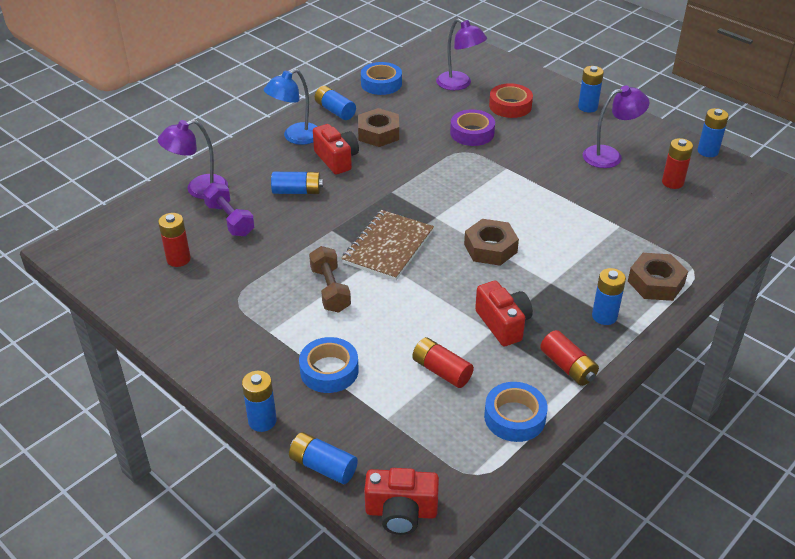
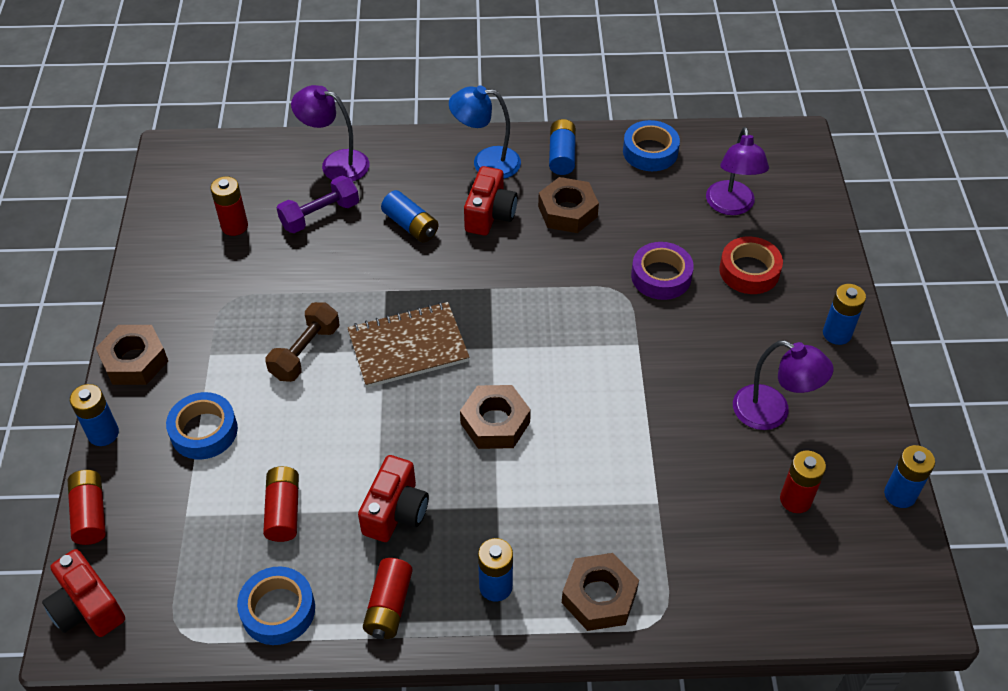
camera: 45 degrees right, 10 degrees up
(221, 370) = (134, 361): none -> brown nut
(230, 220) = (320, 215): purple dumbbell -> purple dumbbell turned 45 degrees clockwise
(323, 466) = (90, 514): blue battery -> red battery

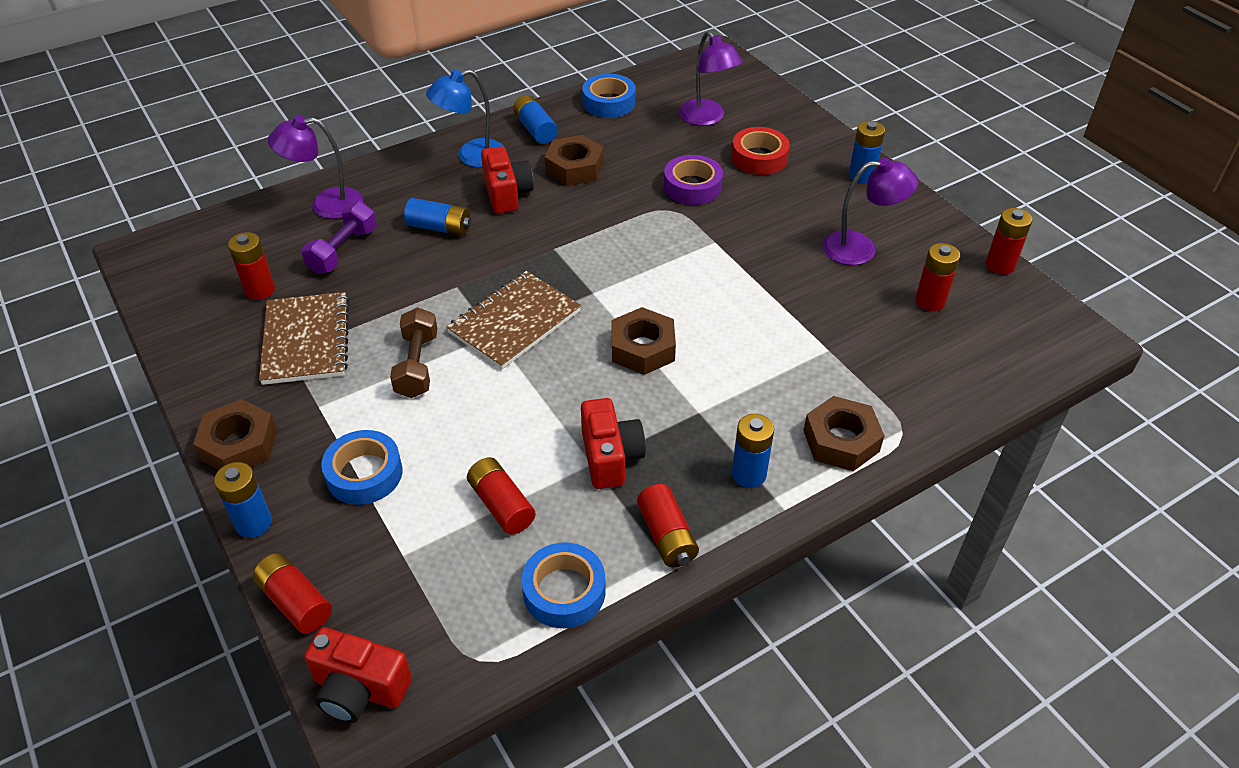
camera: 30 degrees left, 5 degrees down
(238, 289) = (306, 340): none -> brown notebook
(900, 494) = (1000, 265): blue battery -> red battery

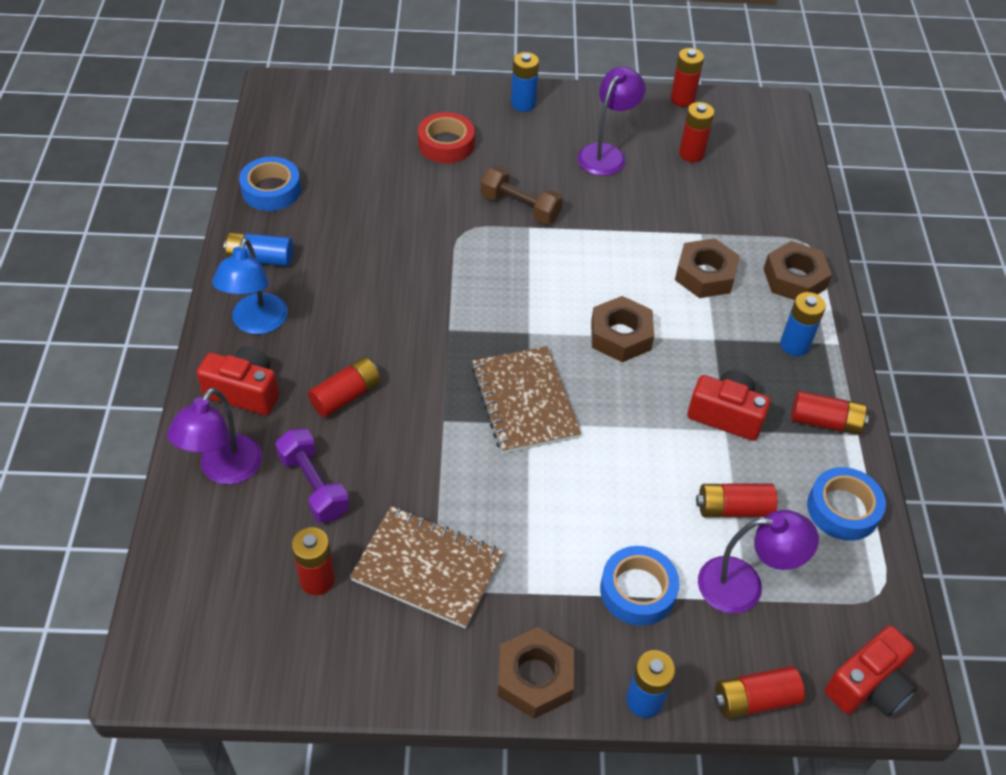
camera: 60 degrees left, 5 degrees up
(417, 365) = (528, 495): brown dumbbell -> brown dumbbell (520, 207)
(439, 227) = (346, 396): blue battery -> red battery
(507, 194) = (341, 324): red camera -> red camera (244, 391)
(574, 168) = (347, 261): brown nut -> brown nut (705, 275)
(692, 186) = (446, 202): purple tape -> none
(707, 118) = (361, 144): purple lamp -> purple lamp (744, 586)

